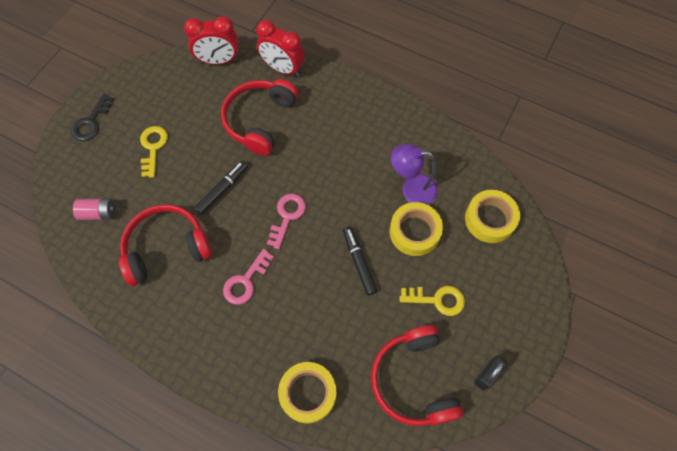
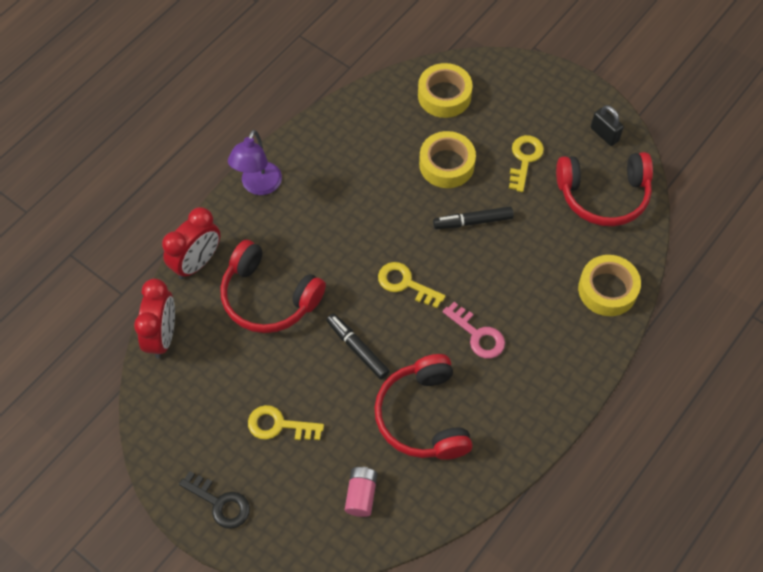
camera: 80 degrees left, 5 degrees down
(287, 216) = (405, 283): pink key -> yellow key
(411, 189) = (395, 157): purple lamp -> purple lamp (258, 186)

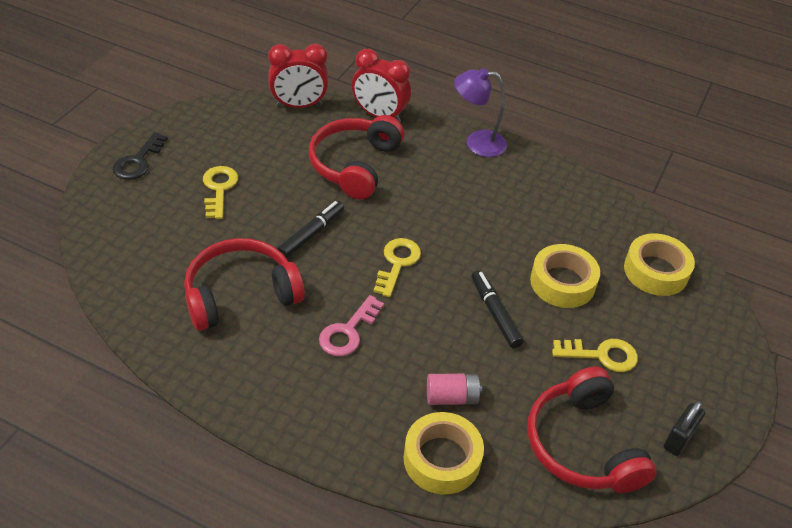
camera: 75 degrees right, 15 degrees down
(361, 495) = (149, 255): pink battery -> pink battery (452, 397)

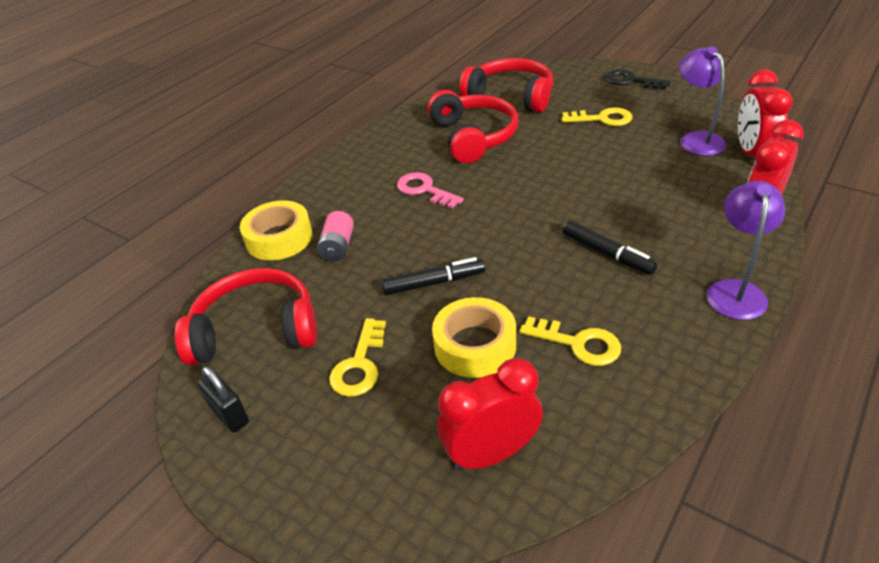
camera: 105 degrees right, 5 degrees down
(270, 132) = (696, 139): none -> purple lamp
(311, 234) = (547, 168): black marker -> black marker (607, 254)
(354, 165) = (658, 191): red headphones -> red headphones (511, 96)
(397, 263) = (508, 218): yellow key -> yellow key (578, 343)
(656, 271) = (491, 454): yellow tape -> red clock

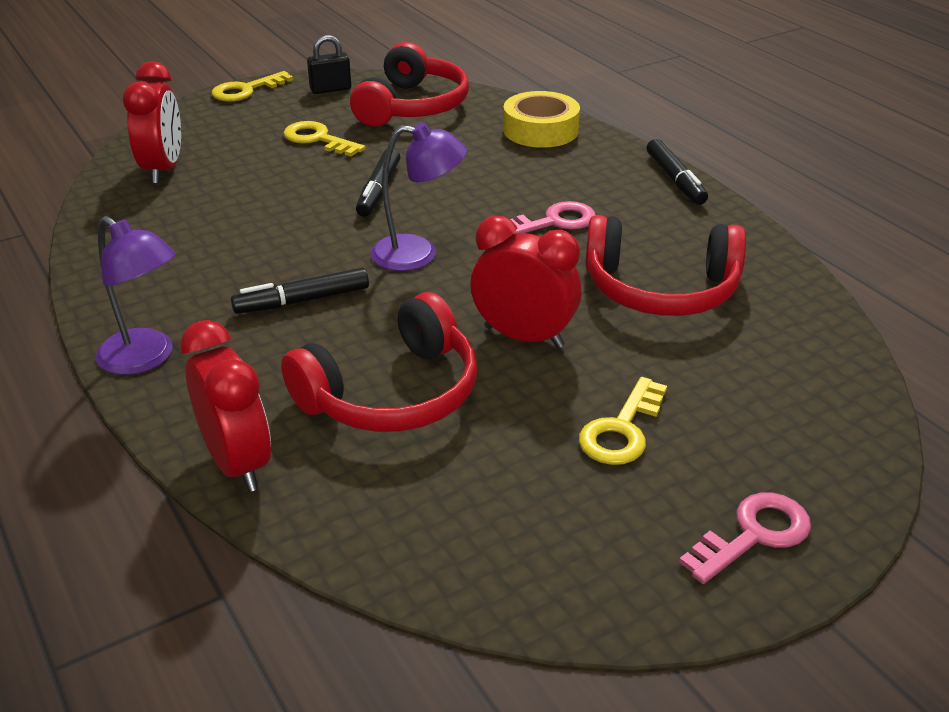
camera: 110 degrees right, 5 degrees down
(335, 162) = (675, 180): none -> black marker
(338, 247) = (493, 155): pink battery -> none
(475, 345) = (273, 190): yellow tape -> none
(511, 96) = (778, 363): red headphones -> red headphones (392, 394)
(578, 343) = (208, 238): yellow key -> yellow key (246, 90)
(630, 81) = (754, 534): black key -> pink key
(696, 139) = (466, 504): purple lamp -> purple lamp (418, 254)
(752, 154) = (364, 544): red clock -> red clock (523, 337)

